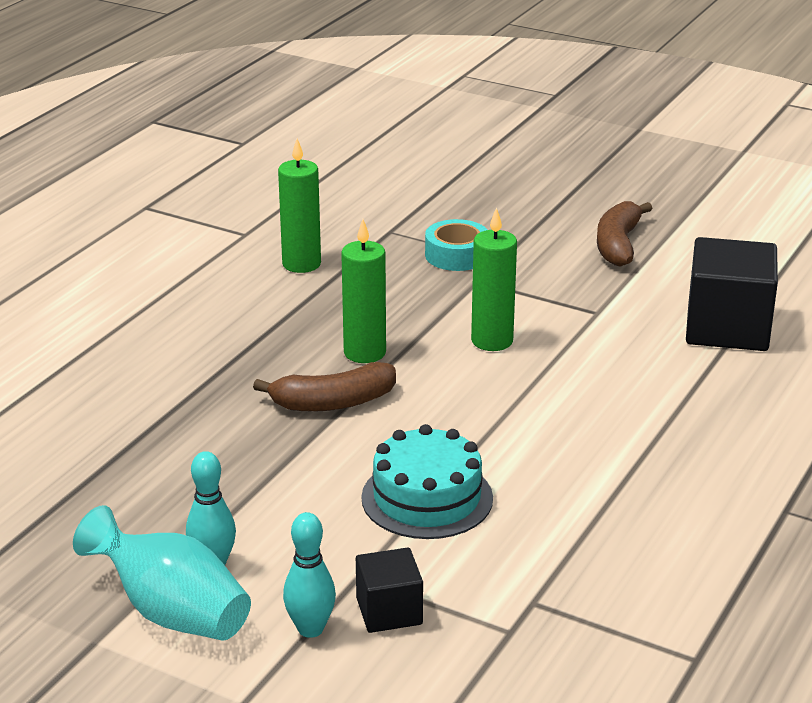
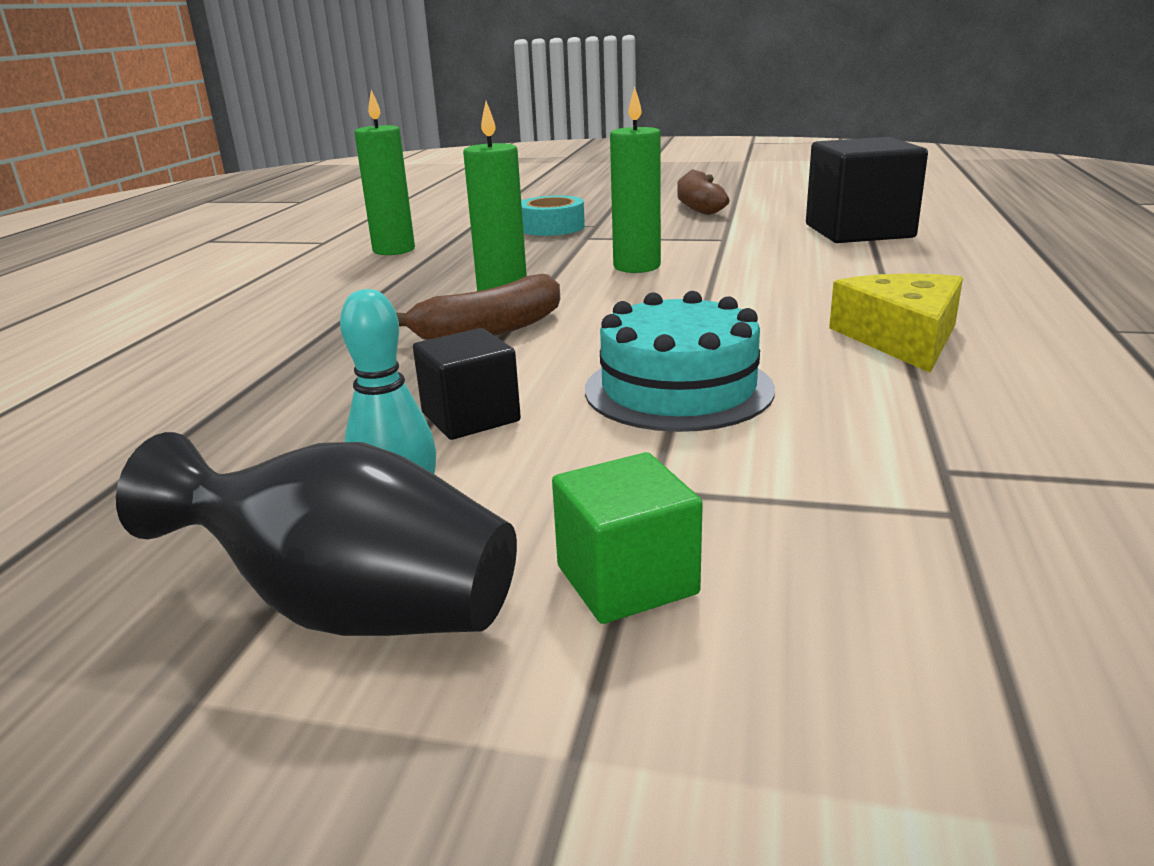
camera: 15 degrees left, 5 degrees down
(171, 612) = (347, 608): turquoise vase -> black vase
(310, 629) = (626, 580): turquoise bowling pin -> green cube
(389, 611) = (740, 525): black cube -> black cube (470, 417)
(621, 483) = (901, 338): none -> yellow cheese

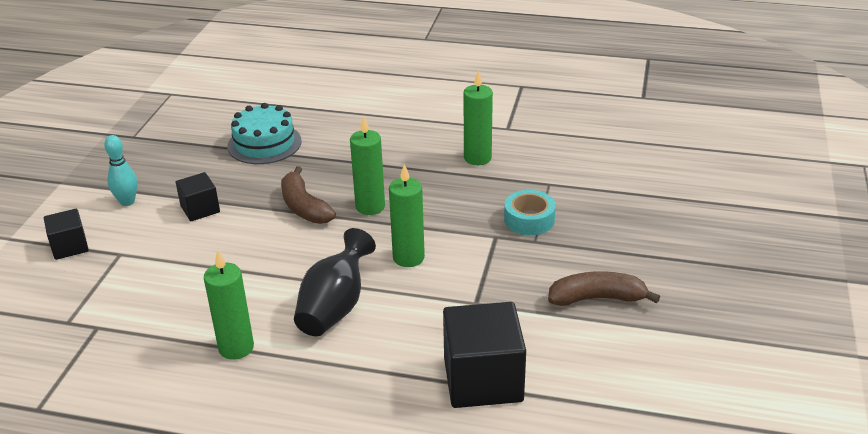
camera: 90 degrees right, 10 degrees up
(347, 608) = (84, 198): black vase -> black vase (335, 307)
(626, 580) = (70, 247): green cube -> black cube
(678, 389) = (203, 264): turquoise cake -> turquoise cake (264, 143)
(901, 338) = (236, 348): yellow cheese -> green candle

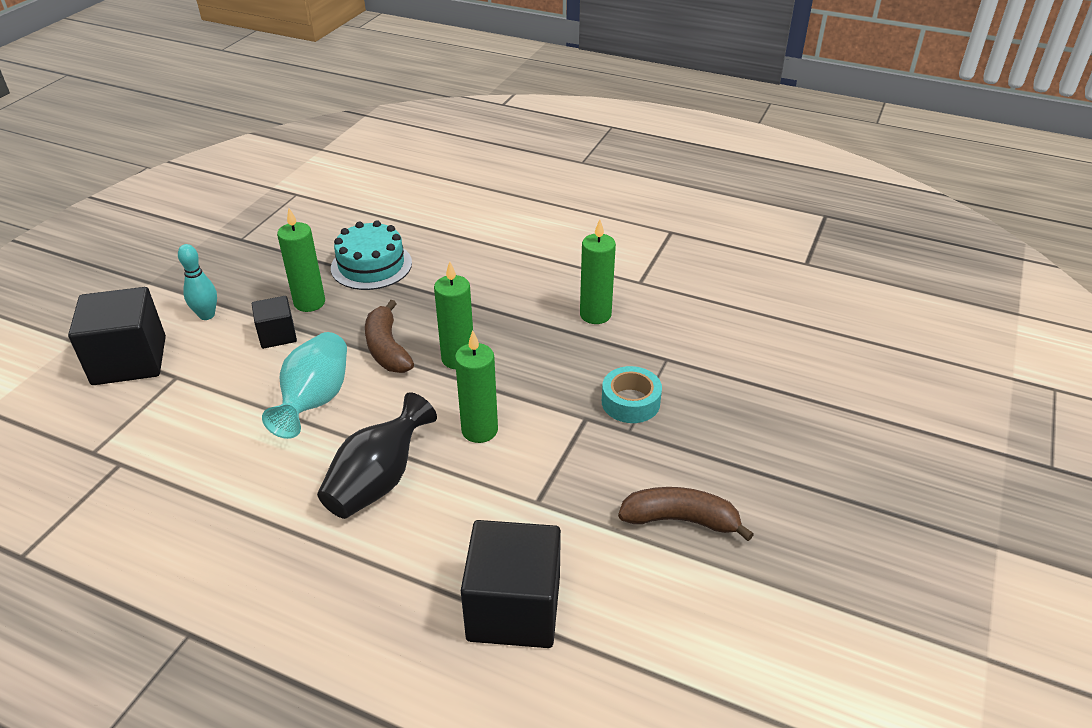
camera: 10 degrees right, 5 degrees up
(70, 247) = (129, 360): black cube -> black cube, size x1.83
(236, 348) = (254, 515): green candle -> green candle (309, 303)
(255, 255) = (315, 400): none -> turquoise vase

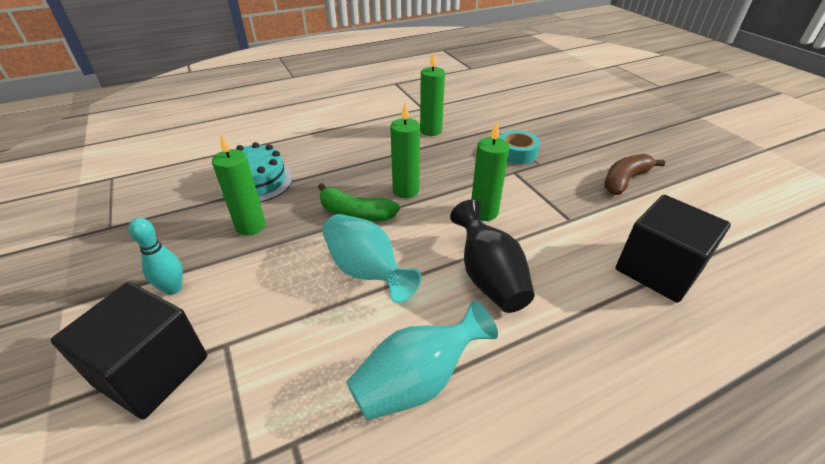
camera: 50 degrees left, 0 degrees up
(218, 497) = (417, 381): none -> turquoise vase
(277, 335) = (263, 258): black cube -> none
(387, 349) = (355, 214): brown banana -> green banana

